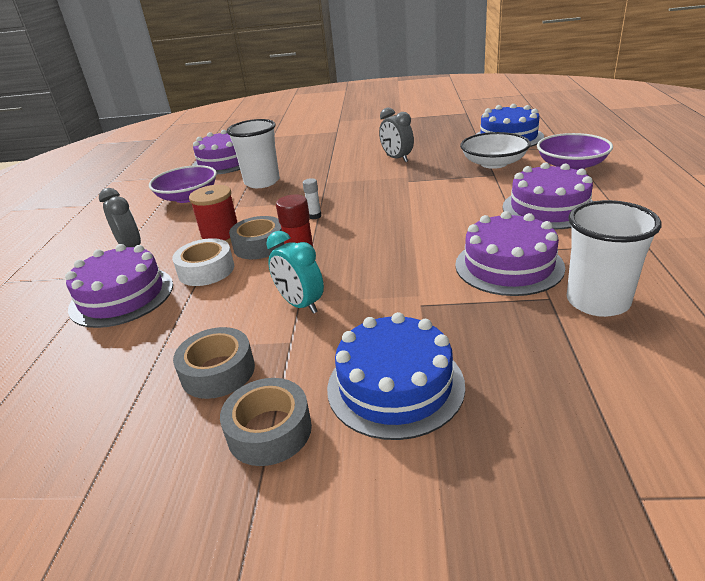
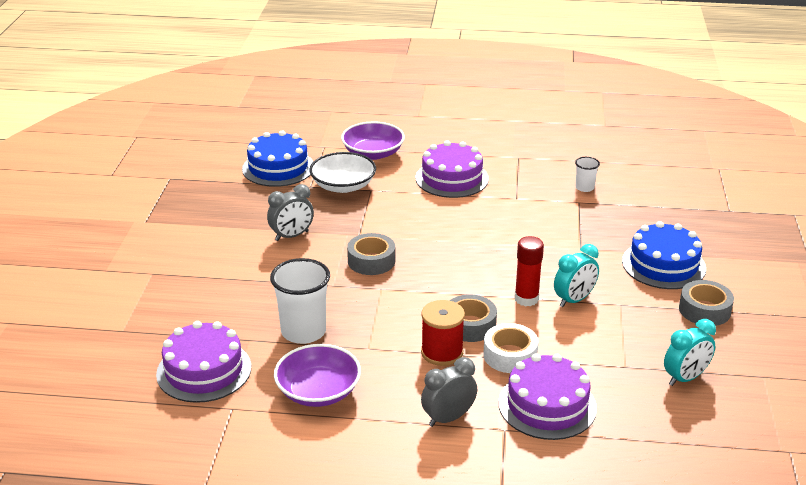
camera: 90 degrees left, 0 degrees up
(119, 401) = (685, 378): none -> turquoise clock
(218, 371) = (653, 335): grey tape -> grey tape (371, 261)
(314, 216) = (417, 293): white glue stick -> none
(508, 265) = (536, 209): purple cake -> none
(597, 301) = (584, 188): white cup -> white cup, size x0.51

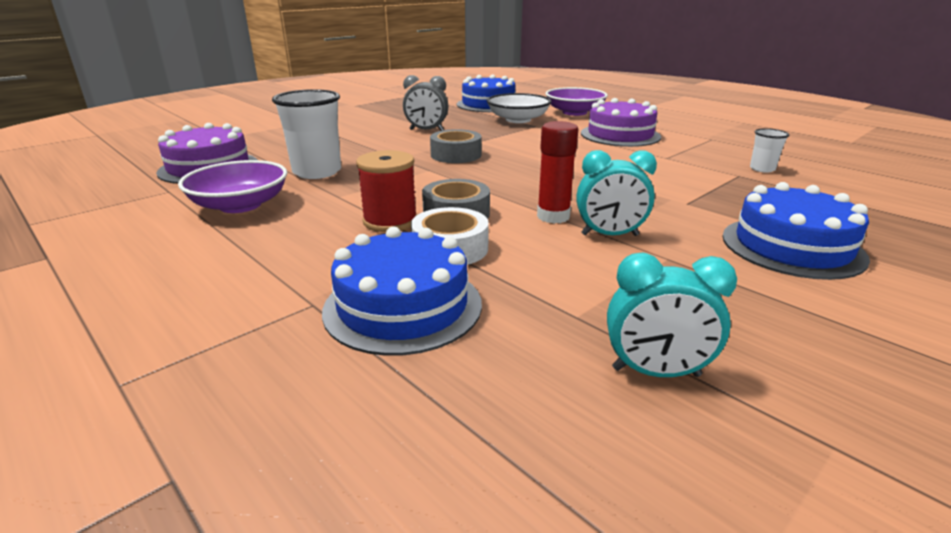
camera: 40 degrees right, 5 degrees down
(448, 418) = (285, 268): grey clock -> none
(547, 405) = (403, 306): purple cake -> blue cake
(704, 310) = (806, 310): grey tape -> none

